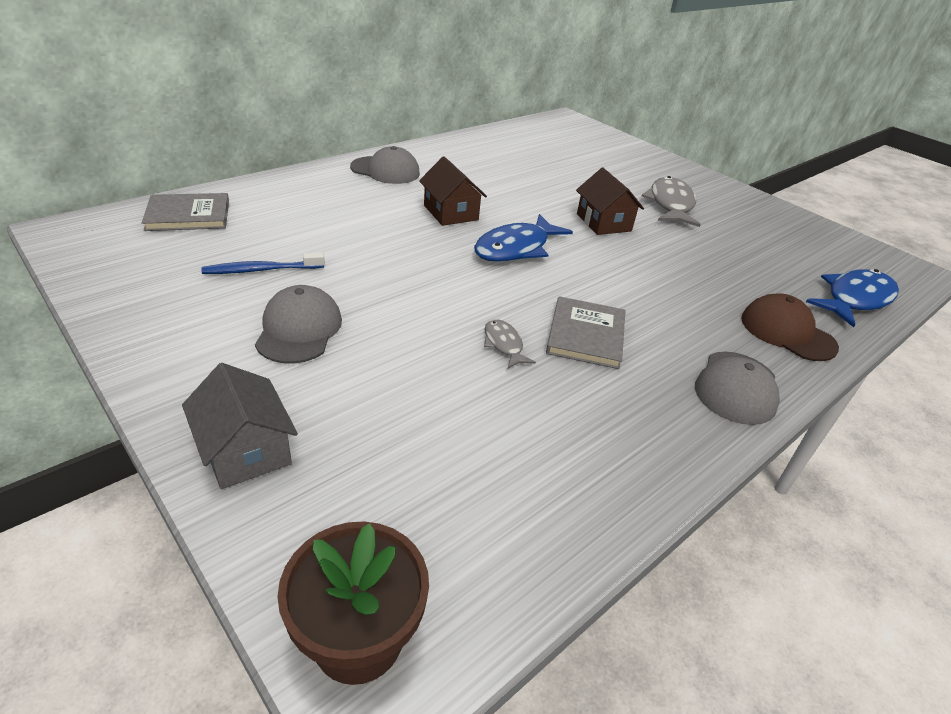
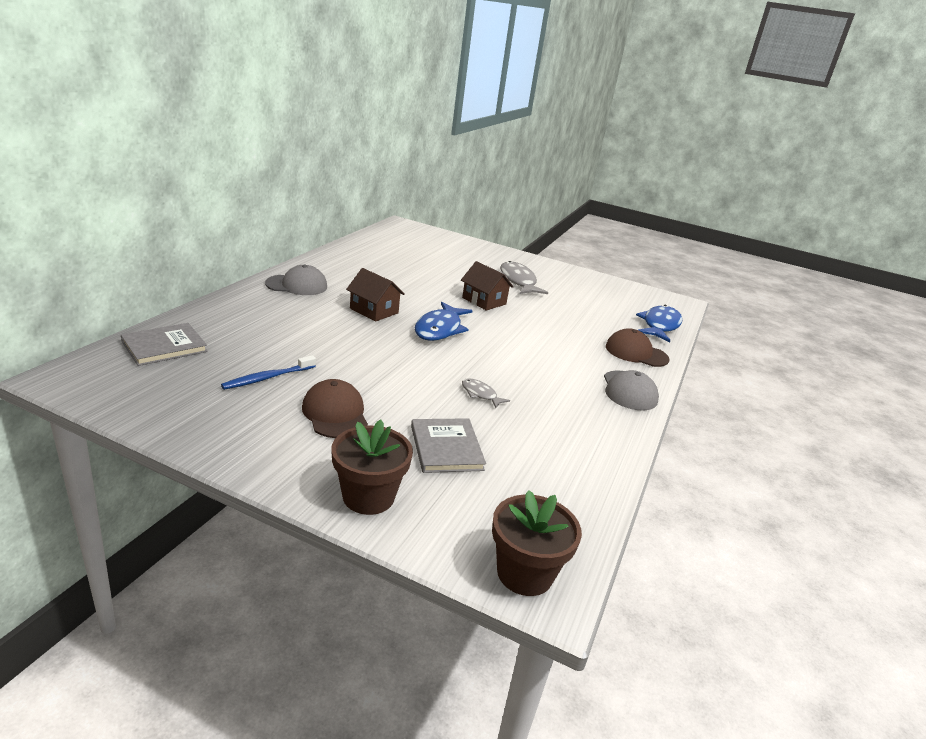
camera: 25 degrees left, 10 degrees down
(245, 450) = (368, 497): grey house -> brown flower pot
(299, 329) = (335, 413): grey cap -> brown cap
(586, 335) = (525, 378): grey book -> grey book (446, 448)

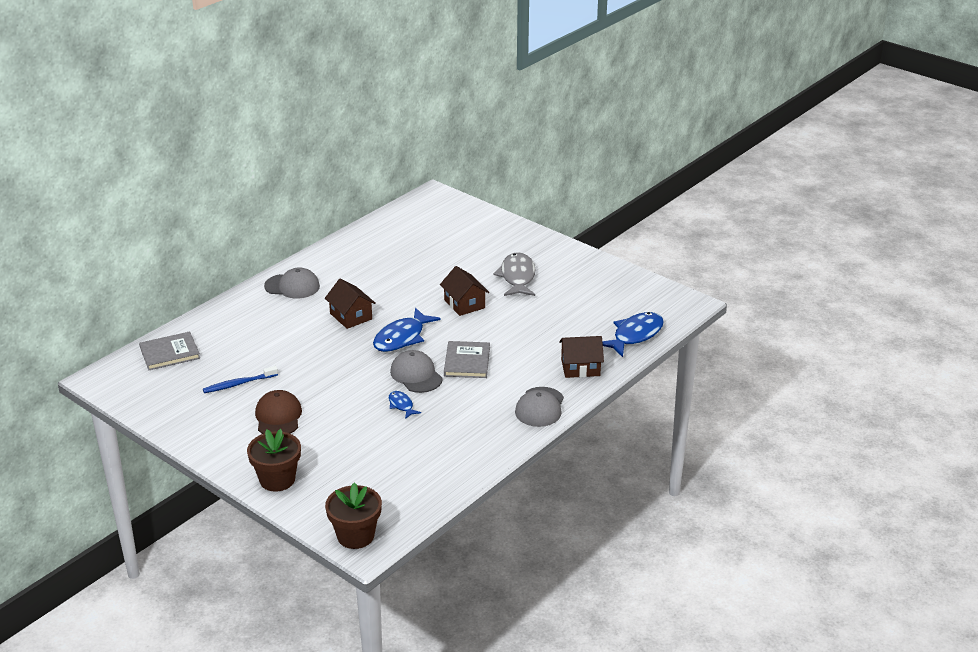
camera: 20 degrees right, 5 degrees up
(446, 448) = (349, 449): grey book -> grey book (467, 362)
(477, 363) = (416, 375): none -> grey cap
(480, 394) = (401, 405): grey fish -> blue fish
(636, 353) = (580, 367): brown cap -> brown house

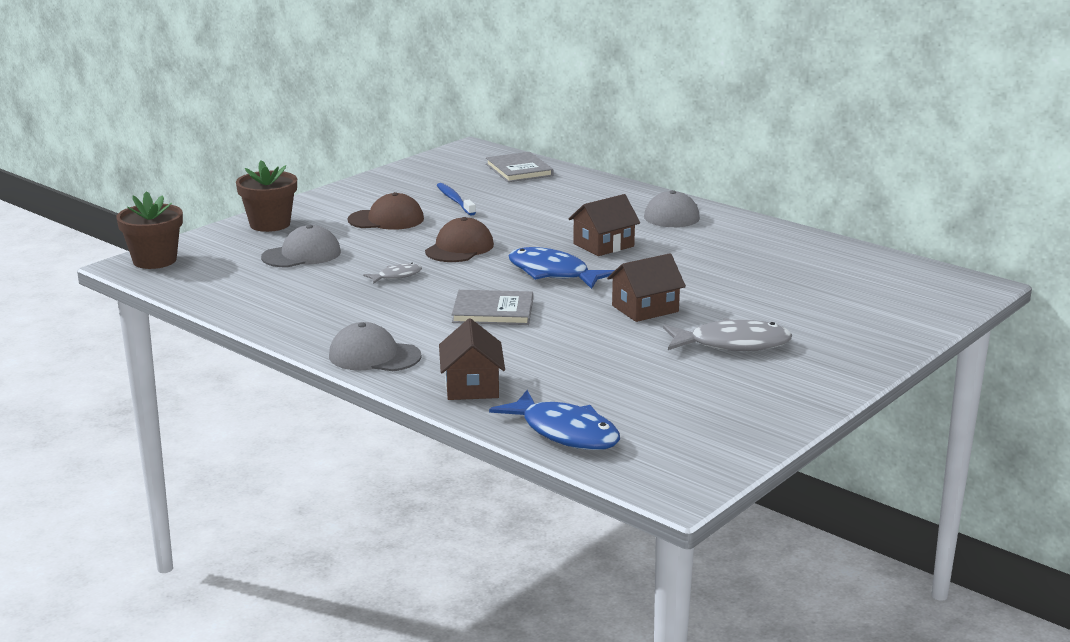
camera: 90 degrees right, 10 degrees down
(348, 378) = (459, 248): none -> brown cap
(401, 405) = (396, 276): blue fish -> grey fish
(416, 375) = (463, 282): grey cap -> grey cap (302, 255)

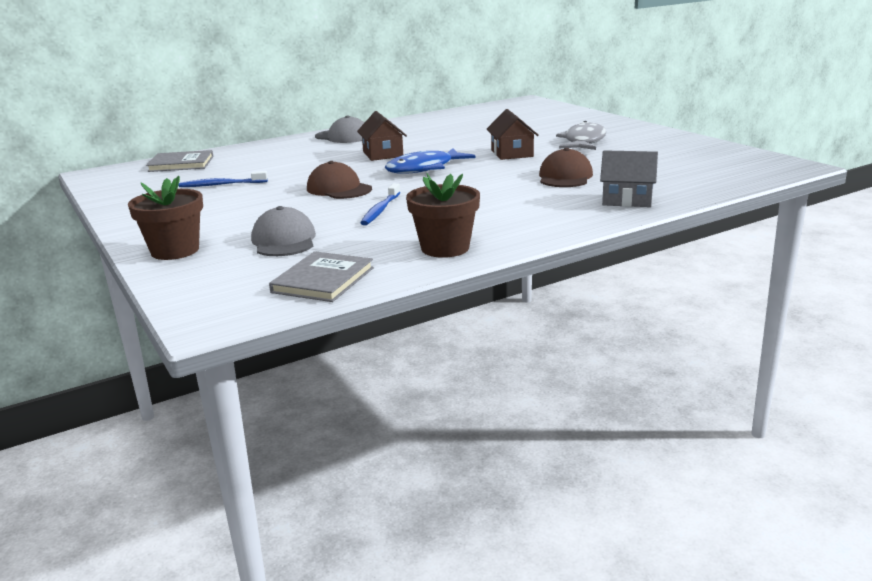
camera: 70 degrees left, 0 degrees up
(154, 260) = (210, 308): brown flower pot -> brown flower pot (445, 248)
(374, 356) = (554, 224): grey cap -> none
(386, 219) = (234, 207): brown cap -> brown cap (565, 177)
(396, 276) = (380, 210): grey fish -> blue toothbrush
(472, 386) = (627, 200): brown house -> grey house
(493, 311) = (485, 187): grey book -> grey book (323, 280)
(565, 432) = (712, 182): blue fish -> none

